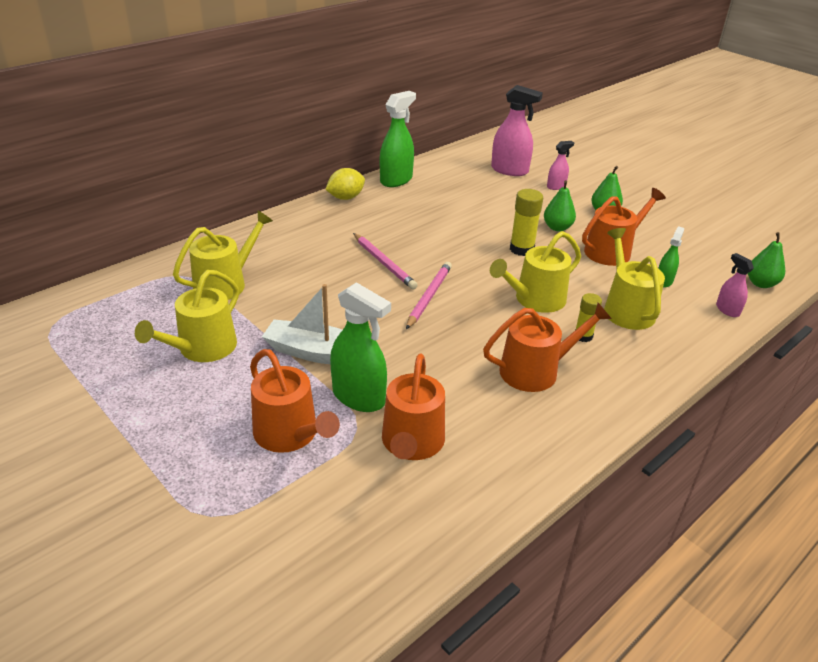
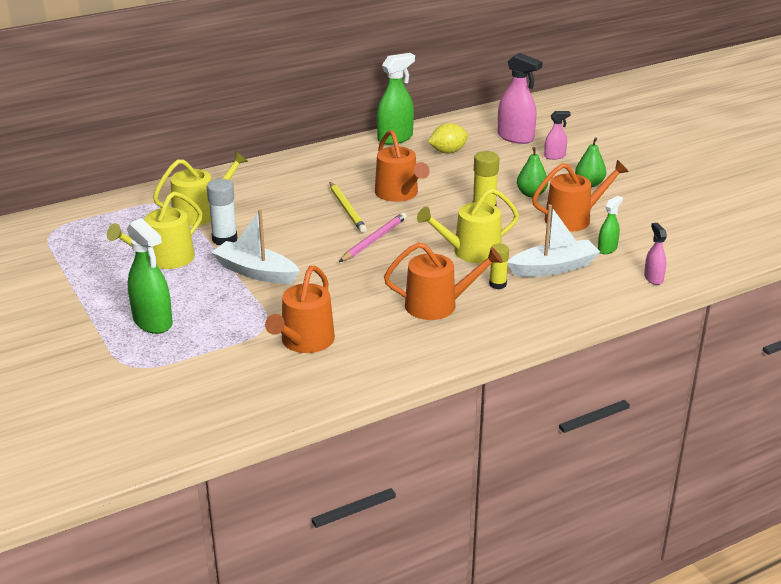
camera: 15 degrees right, 5 degrees down
(264, 314) = (224, 239): none -> white glue stick
(290, 434) = (211, 324): orange watering can -> orange watering can (399, 194)
(345, 197) = (338, 151): yellow lemon -> yellow lemon (448, 152)
(359, 397) = (276, 306): green spray bottle -> green spray bottle (153, 322)
(383, 263) = (347, 209): pink pencil -> yellow pencil
(626, 309) = (553, 268): yellow watering can -> white boat
(761, 283) = (706, 260): green pear -> none

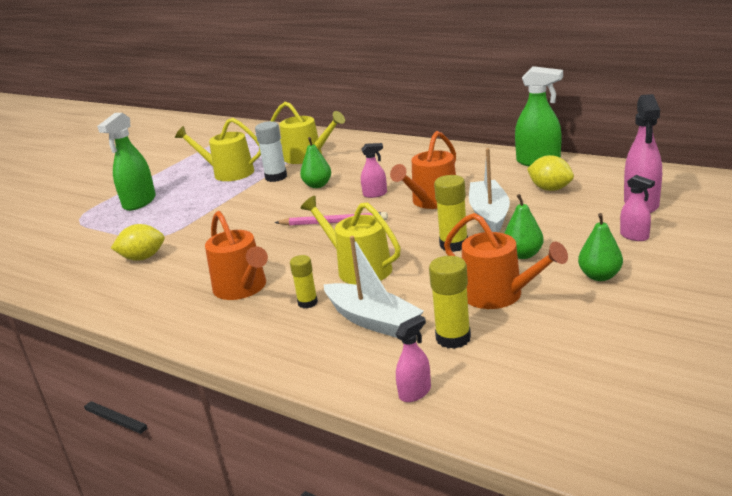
camera: 65 degrees right, 5 degrees down
(255, 272) = (236, 204): white boat -> white boat (489, 214)
(282, 226) = (317, 185): none -> green pear
(304, 342) = (143, 258): orange watering can -> yellow lemon
(347, 209) = (375, 194): yellow pencil -> pink spray bottle
(607, 249) = (453, 338): green spray bottle -> yellow glue stick

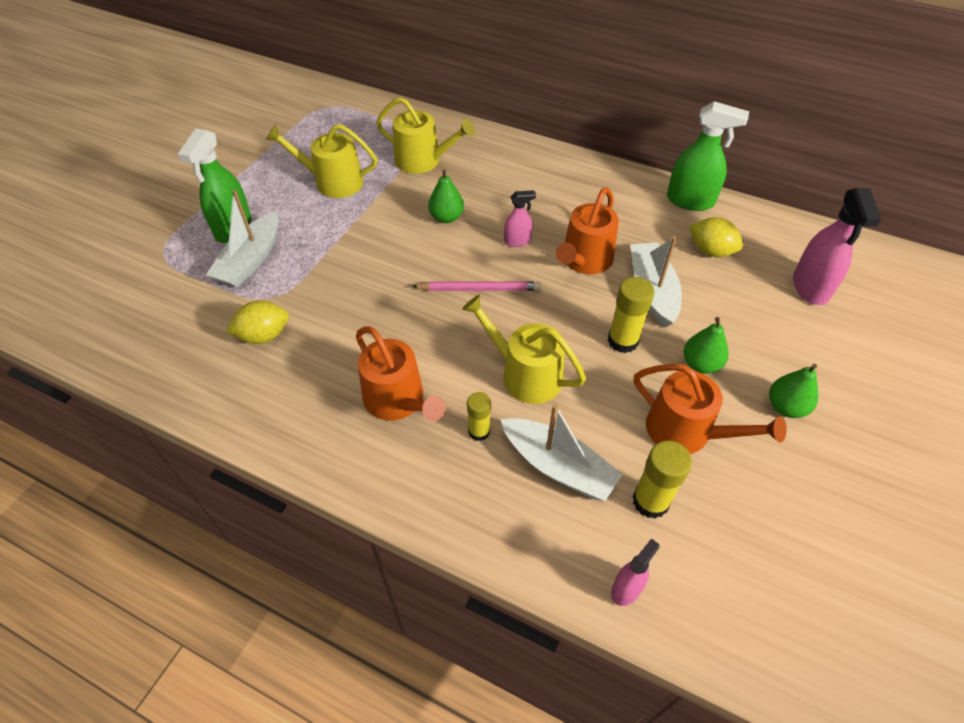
camera: 10 degrees left, 25 degrees up
(147, 218) = (251, 260): none -> white boat
(276, 177) = (393, 196): white glue stick -> none
(634, 236) = (811, 342): pink spray bottle -> none

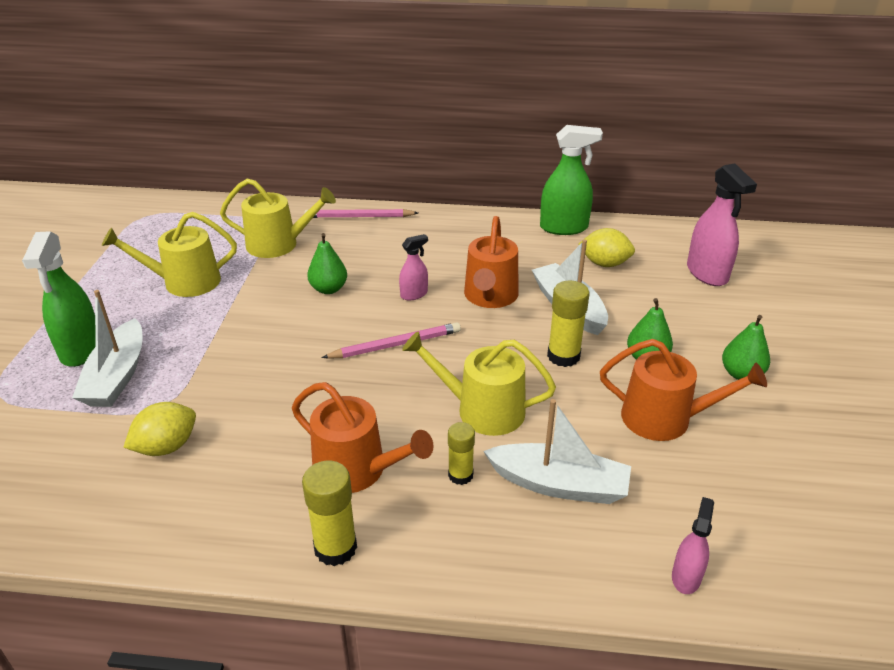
camera: 20 degrees left, 15 degrees down
(504, 146) = (359, 217): none -> pink pencil
(650, 501) = (665, 489): yellow glue stick -> yellow glue stick (335, 548)

